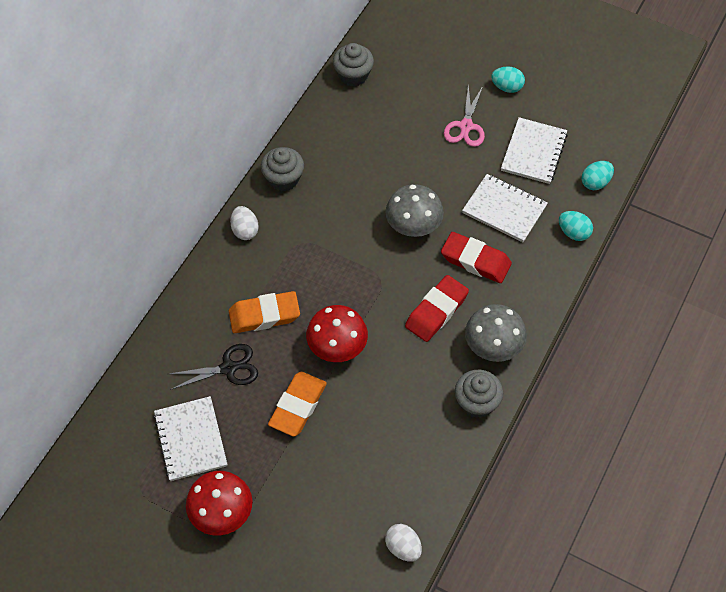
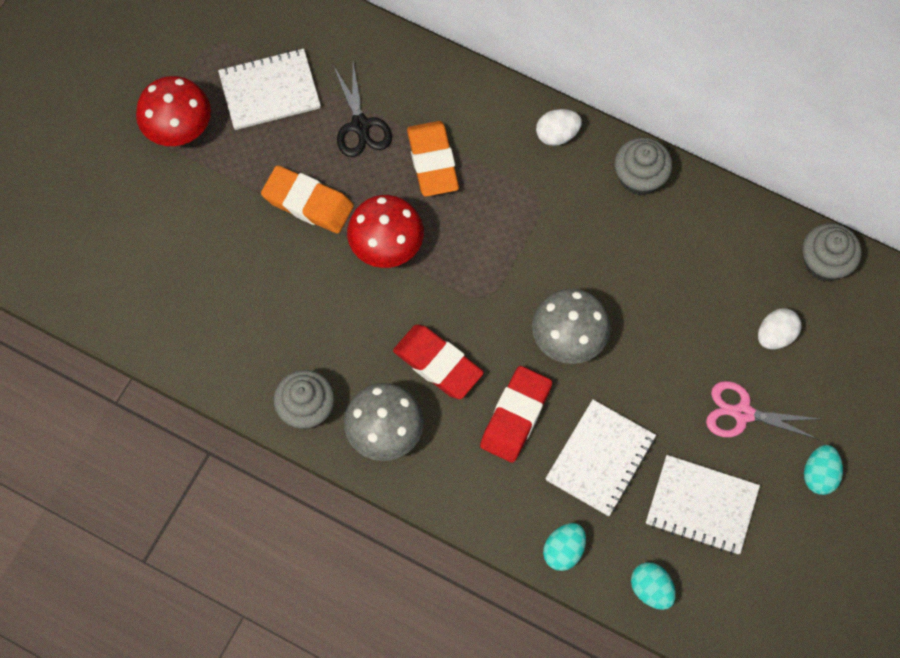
camera: 90 degrees right, 10 degrees up
(403, 547) = (125, 318): white egg -> white egg (775, 335)

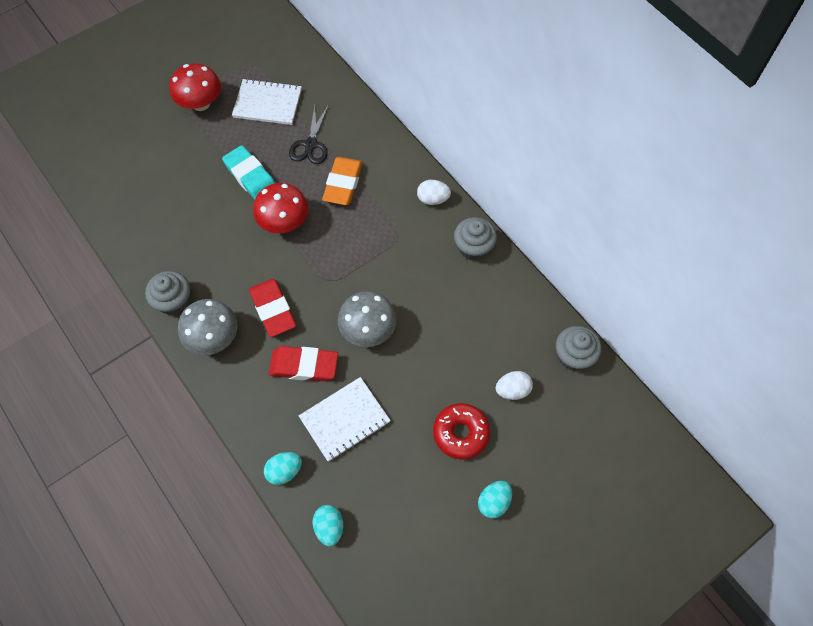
camera: 25 degrees right, 5 degrees down
(308, 203) = (251, 177): orange eraser -> turquoise eraser
(515, 416) = (304, 366): red eraser -> red eraser turned 45 degrees clockwise
(701, 505) = (397, 484): white notebook -> none
(742, 413) = (460, 433): pink scissors -> red donut

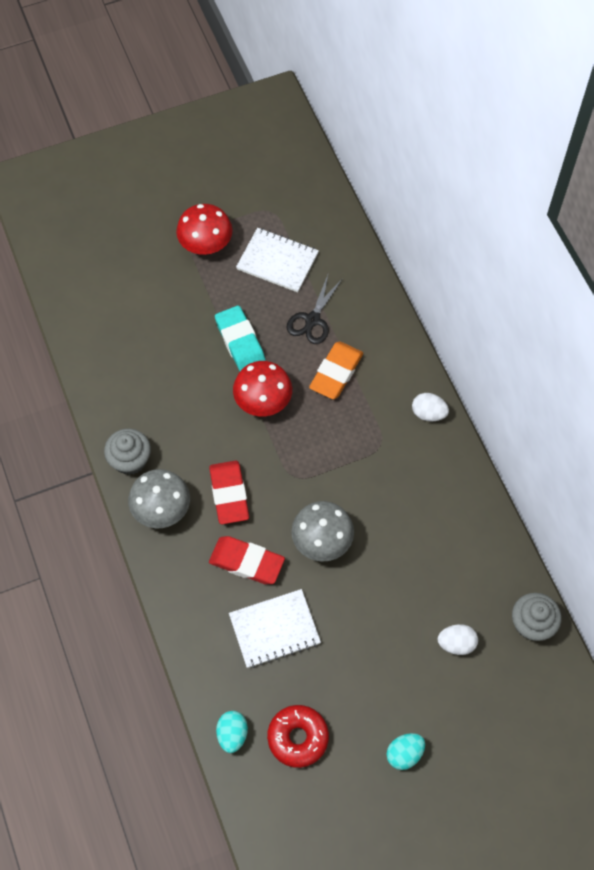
camera: 15 degrees right, 0 degrees up
(284, 471) = (201, 666): turquoise egg -> none
(460, 433) = (390, 674): red donut -> red donut (298, 738)
(473, 247) = (457, 478): grey cupcake -> none

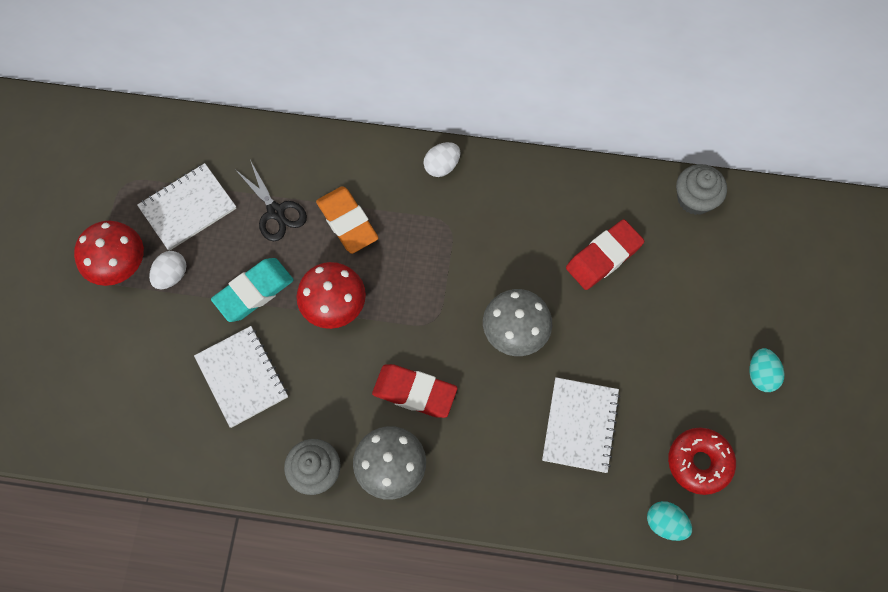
camera: 60 degrees left, 5 degrees up
(171, 371) = (242, 377): none -> white notebook
(240, 342) = (254, 292): turquoise eraser -> turquoise eraser turned 45 degrees counterclockwise
(247, 562) = (496, 414): red eraser -> red eraser (603, 257)
(456, 643) = (680, 271): white egg -> white egg (171, 276)

